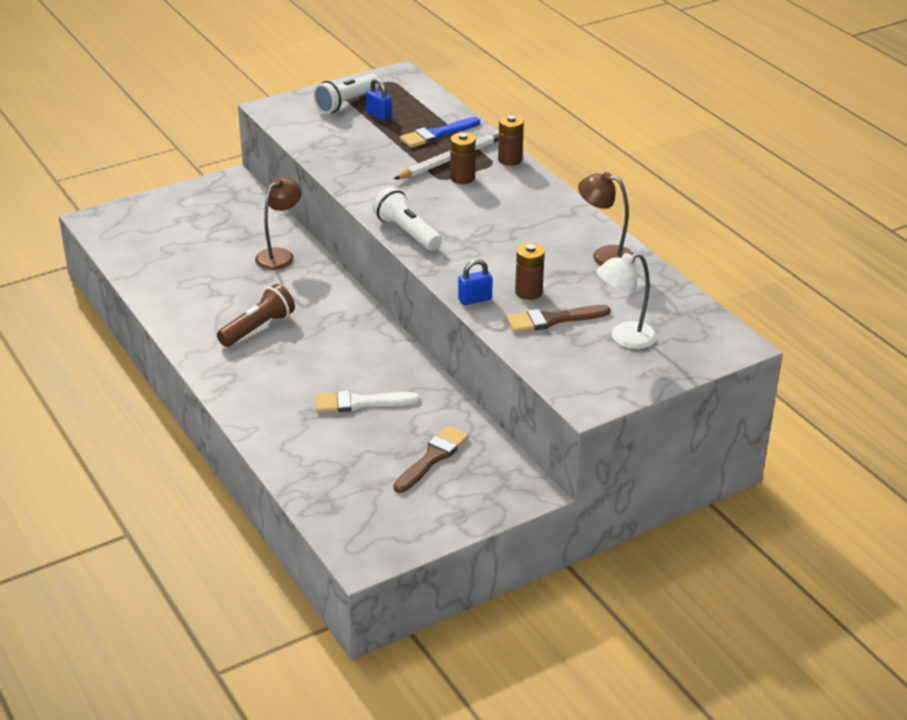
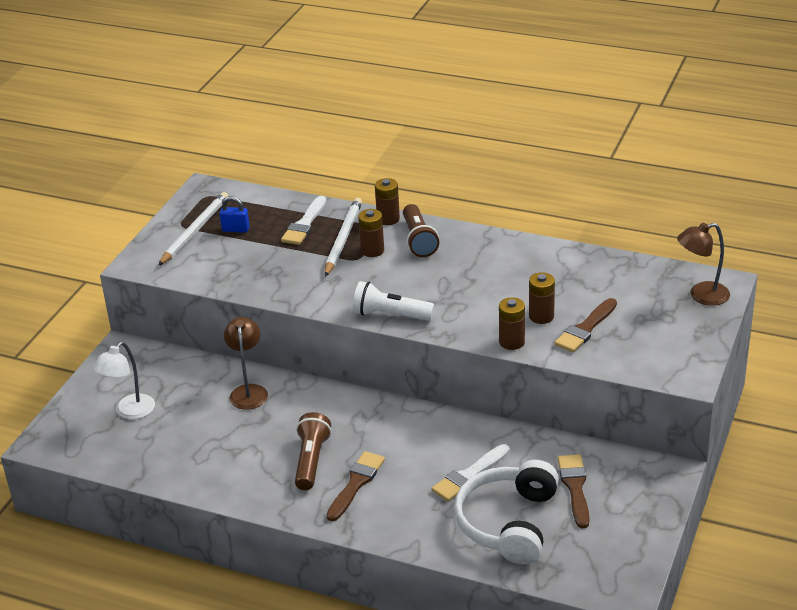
camera: 35 degrees left, 0 degrees up
(268, 362) = (356, 483): none -> brown brush
(342, 454) = (508, 523): none -> white headphones
(346, 103) = (194, 231): white flashlight -> white pencil
(437, 134) = (304, 224): blue brush -> white brush
(475, 299) = (511, 342): blue padlock -> brown battery
(512, 187) = (418, 240): none -> brown flashlight
(604, 255) = (555, 261): brown lamp -> brown lamp (701, 295)
(624, 338) = (649, 316): white lamp -> white lamp (129, 412)

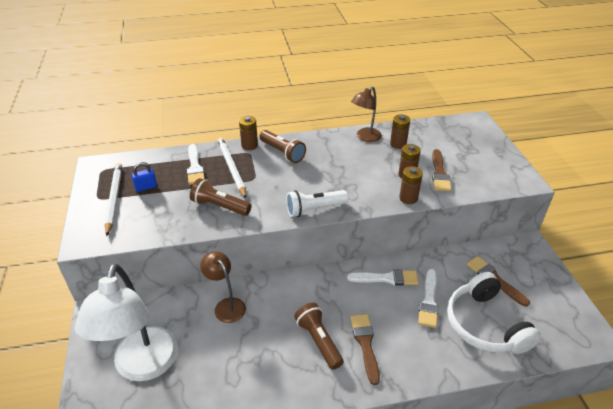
camera: 35 degrees left, 5 degrees up
(129, 412) = (143, 366): white lamp -> white lamp, size x1.85
(293, 276) = (220, 206): none -> brown flashlight
(372, 250) = (259, 169): brown battery -> brown battery (398, 144)
(445, 435) = (387, 278): none -> white brush
(701, 295) = (475, 131): brown lamp -> brown lamp (365, 138)

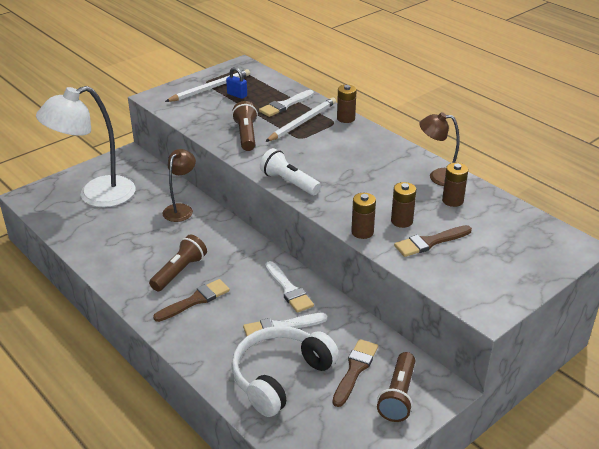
camera: 60 degrees right, 5 degrees down
(282, 152) = (355, 139): brown flashlight -> brown flashlight (398, 396)

